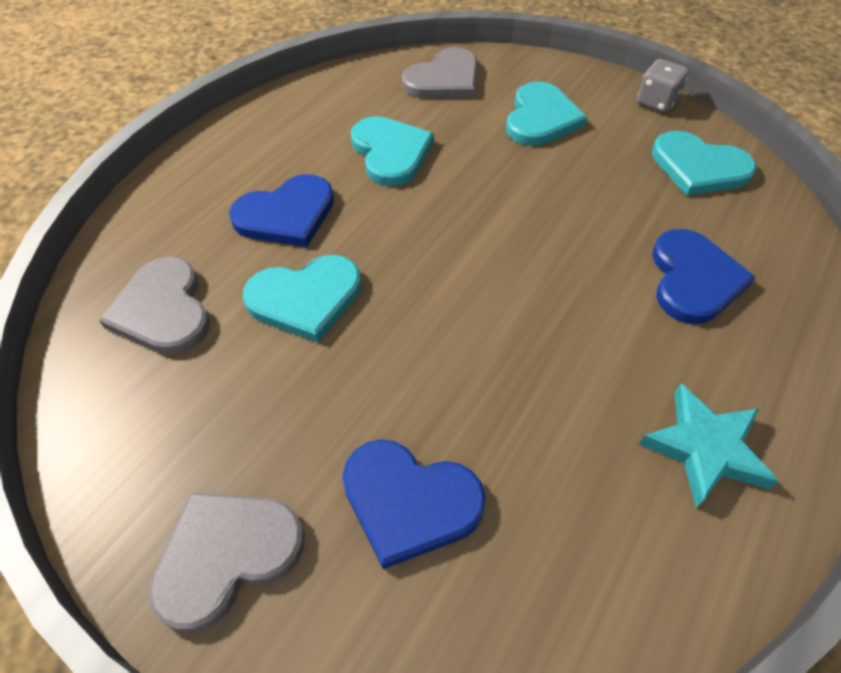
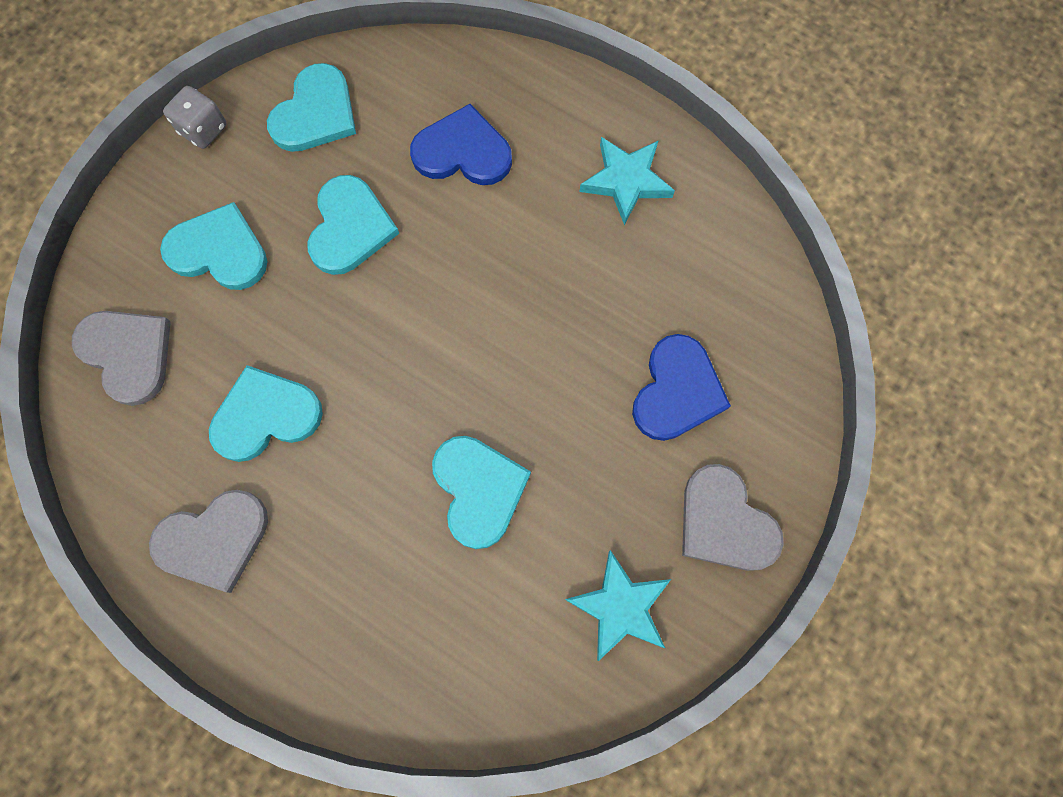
camera: 90 degrees left, 20 degrees up
(153, 426) = (620, 607): none -> turquoise star
(163, 310) = (491, 630): grey heart -> grey heart (214, 540)
(286, 214) = (361, 523): blue heart -> none
(580, 195) = (350, 227): none -> turquoise heart

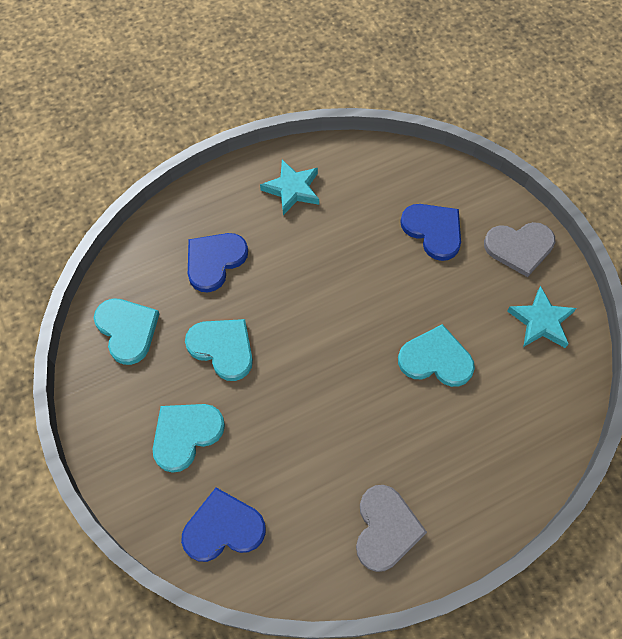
camera: 60 degrees left, 10 degrees down
(128, 354) = (223, 528): grey heart -> blue heart
(203, 129) = (88, 404): grey dice -> none
(265, 415) = (319, 458): turquoise heart -> none

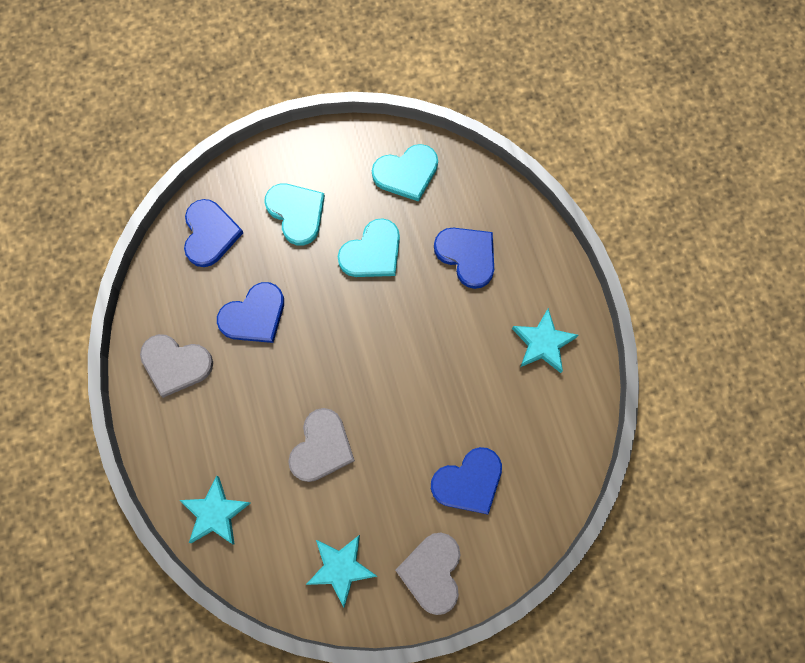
camera: 100 degrees right, 10 degrees up
(313, 454) = (254, 315): none -> blue heart
(436, 359) = (321, 447): turquoise heart -> grey heart
(528, 447) = (215, 513): none -> turquoise star

